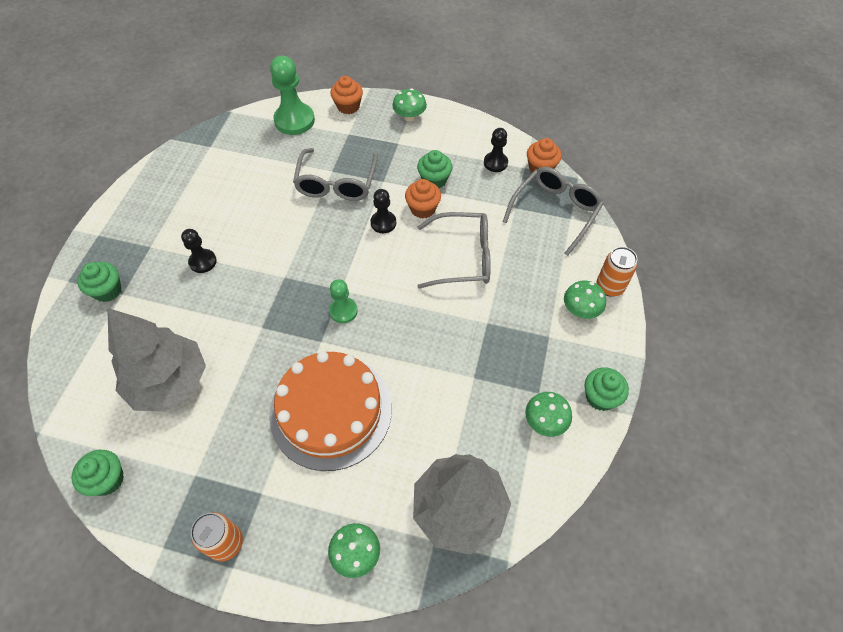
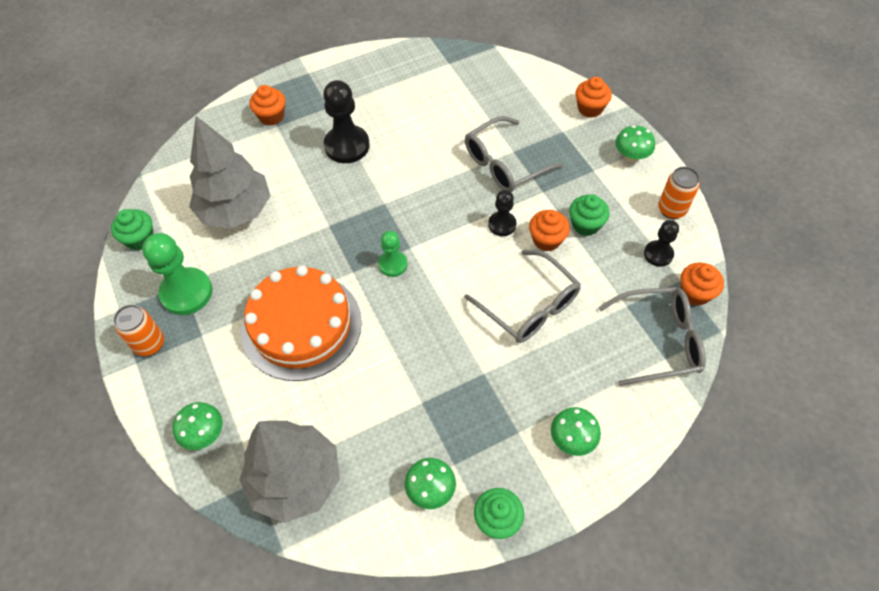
camera: 50 degrees right, 0 degrees up
(107, 290) = (271, 116): green cupcake -> orange cupcake
(203, 262) = (347, 146): black pawn -> black pawn, size x1.73
(294, 120) = (533, 88): green pawn -> green pawn (186, 292)
(609, 286) = (624, 446): orange can -> orange can (671, 209)

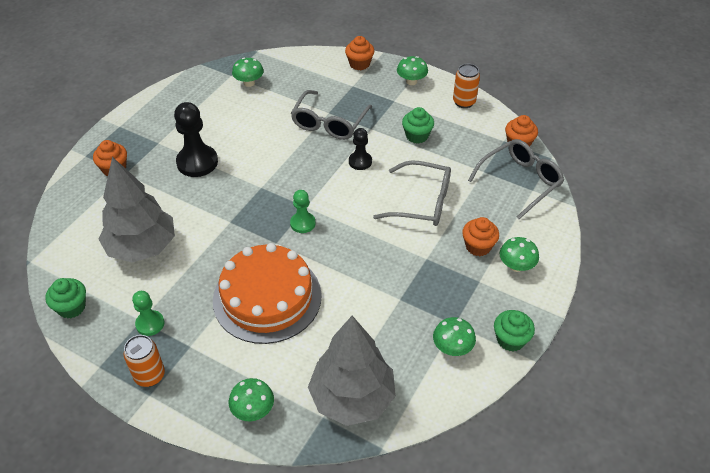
camera: 35 degrees left, 10 degrees down
(186, 292) = (150, 324): green pawn -> green pawn, size x0.58
(460, 80) = (249, 83): none -> green mushroom
(546, 240) = (399, 157): orange cupcake -> orange cupcake (478, 246)
(658, 254) = (477, 132): black pawn -> none

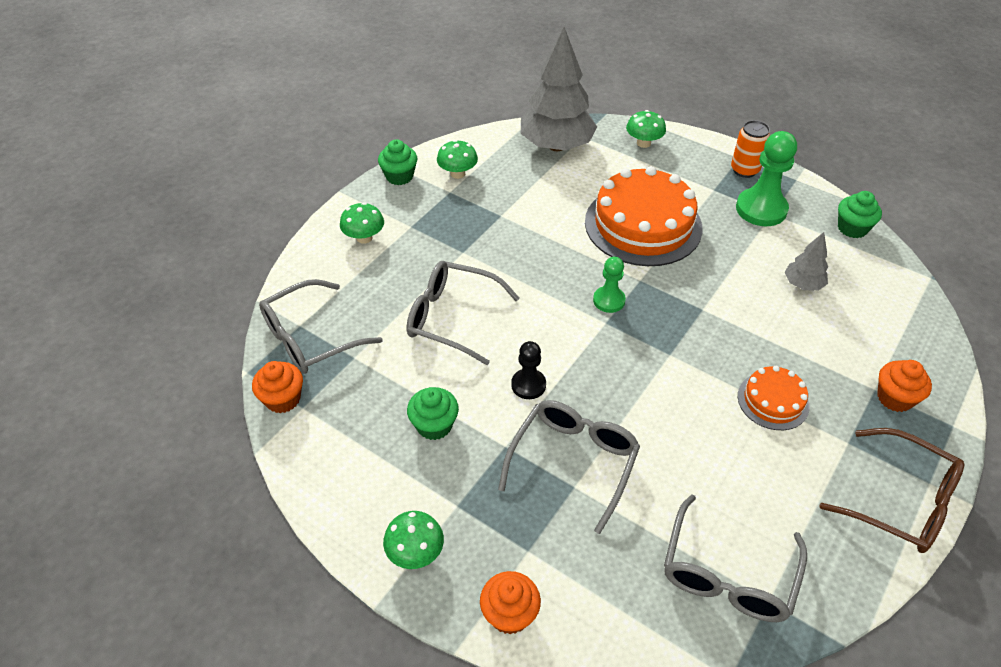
camera: 175 degrees left, 0 degrees up
(141, 116) = (901, 501): none -> brown glasses
(142, 247) = (802, 284): grey tree -> grey tree, size x0.47
(150, 324) = (761, 209): green pawn -> green pawn, size x1.73
(197, 162) = (773, 401): black pawn -> orange cake
(249, 83) = (728, 574): green mushroom -> grey glasses
(464, 102) = (335, 492): orange can -> none
(478, 246) = (399, 260): orange cupcake -> none

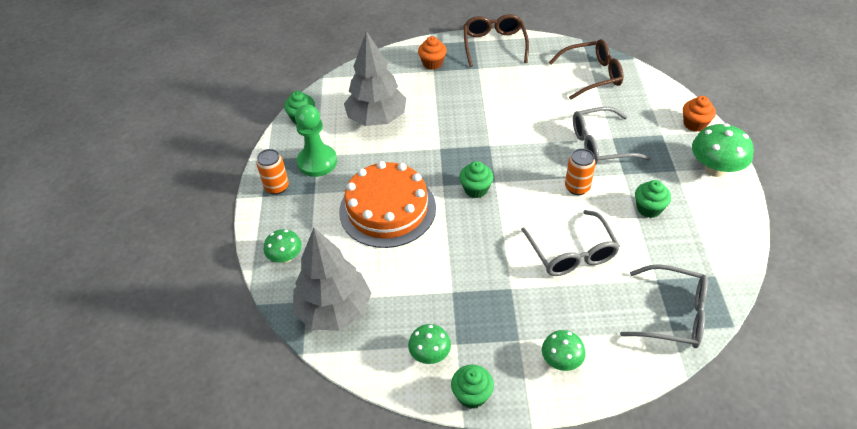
camera: 125 degrees left, 0 degrees up
(283, 399) = (724, 289): orange cupcake -> none
(415, 552) = (715, 169): green mushroom -> green mushroom, size x1.64
(528, 385) = (577, 187): black pawn -> orange can
(609, 300) = (476, 189): green pawn -> green cupcake
(728, 574) = (592, 75): grey glasses -> brown glasses
(773, 401) = (479, 98): orange cake -> none
(802, 284) = (377, 119): grey tree -> grey tree, size x2.12

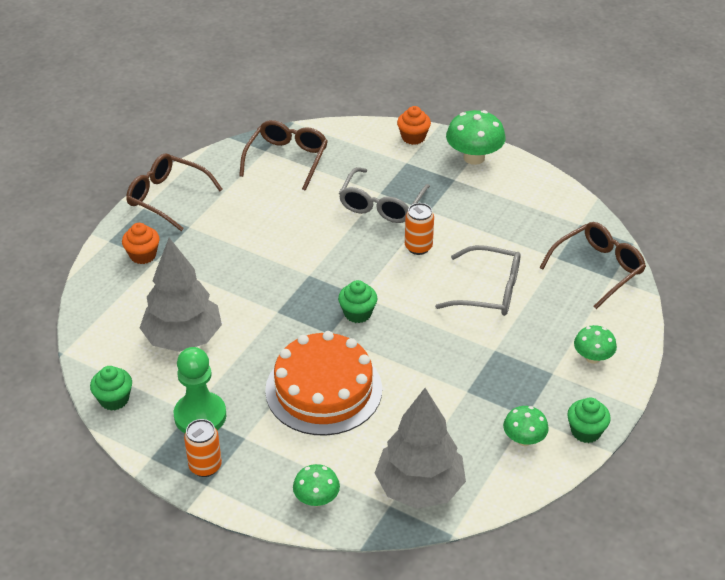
camera: 60 degrees left, 5 degrees down
(649, 208) = (481, 219): green cupcake -> none
(673, 314) = (598, 269): grey glasses -> brown glasses

